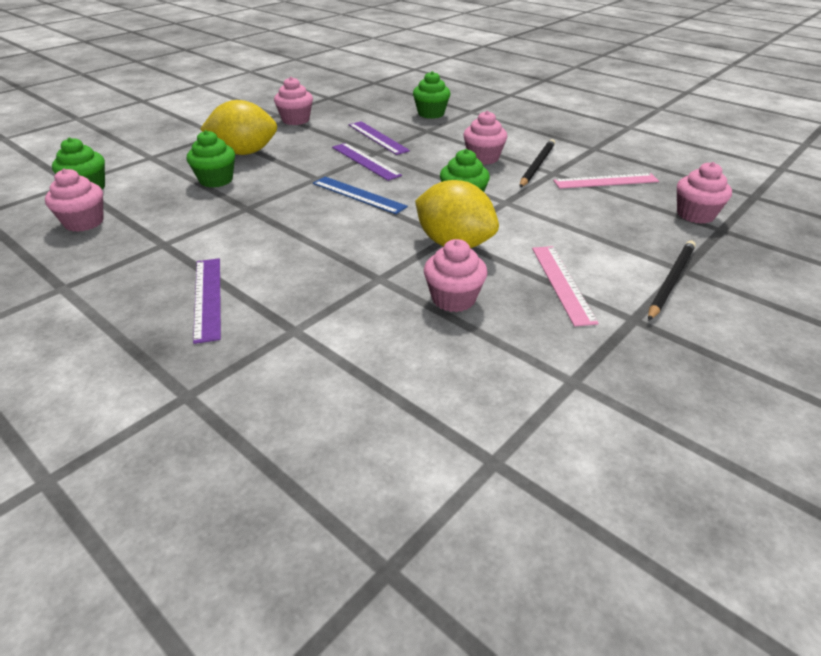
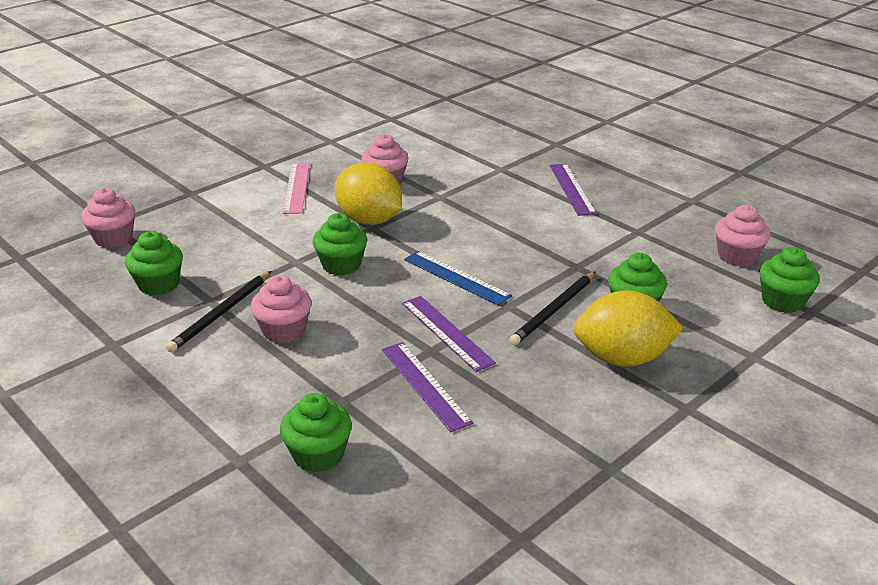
camera: 175 degrees left, 5 degrees down
(296, 120) = (570, 445): pink cupcake -> none
(605, 181) = (159, 284): pink ruler -> green cupcake
(671, 281) = (210, 185): black pencil -> black pencil (553, 310)

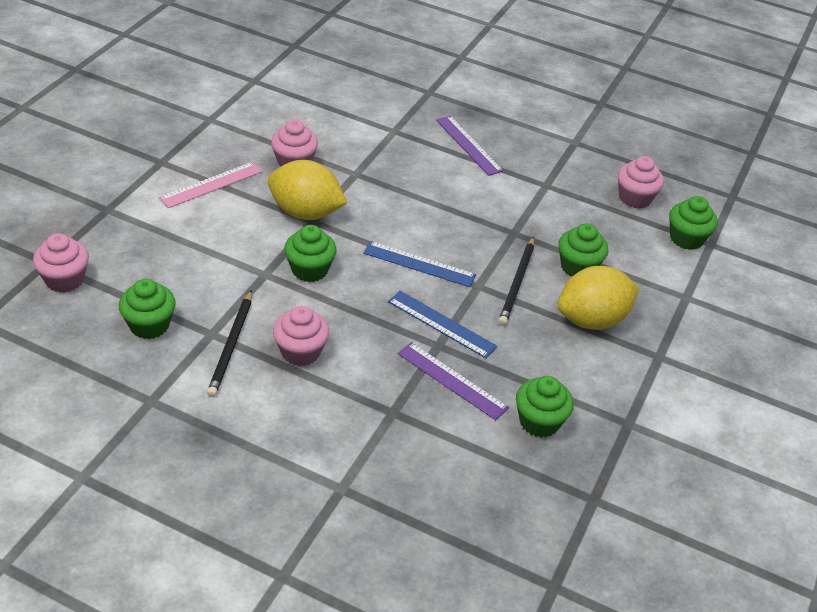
camera: 25 degrees left, 10 degrees up
(296, 187) = (211, 184): pink ruler -> pink ruler turned 75 degrees clockwise
(318, 455) = (403, 467): green cupcake -> green cupcake (539, 421)
(446, 332) = (441, 324): purple ruler -> blue ruler

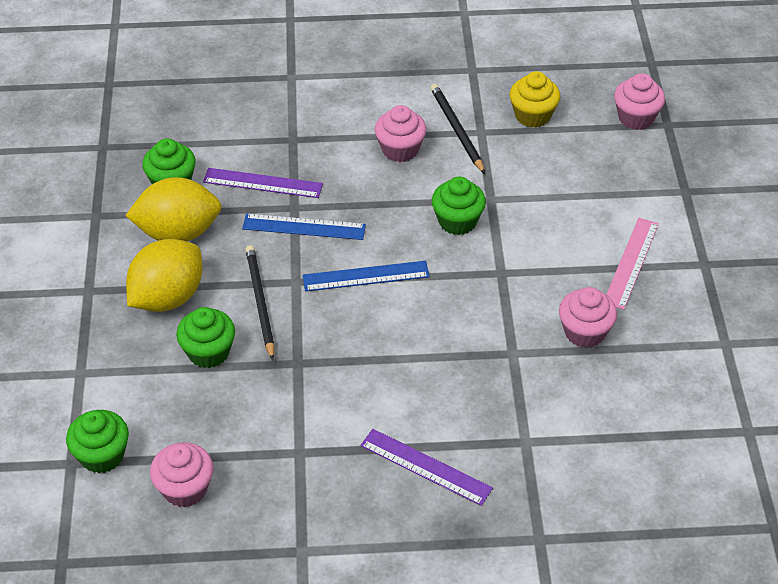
camera: 155 degrees right, 5 degrees up
(149, 325) = (532, 115): green cupcake -> yellow cupcake
(305, 213) = (516, 277): yellow lemon -> yellow lemon (178, 233)

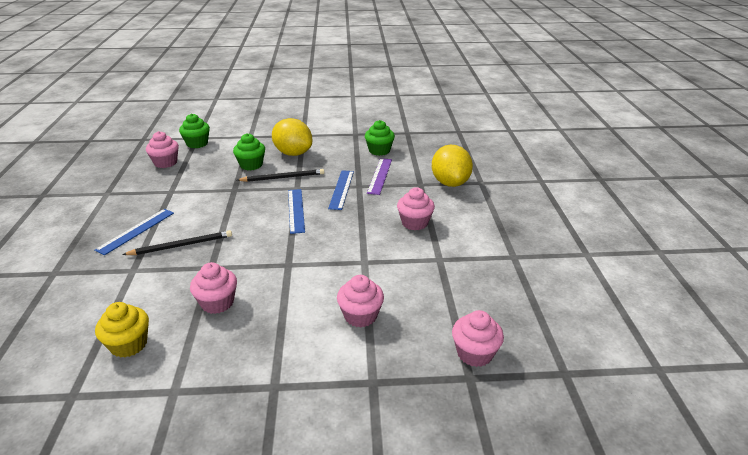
camera: 90 degrees right, 15 degrees down
(178, 233) = (340, 154): yellow lemon -> yellow lemon (450, 183)
(425, 467) = (136, 231): purple ruler -> blue ruler
(456, 129) = (439, 247): black pencil -> black pencil (181, 245)
(457, 221) = (341, 246): green cupcake -> none
(532, 115) = (464, 286): yellow cupcake -> yellow cupcake (129, 344)
(592, 201) = (360, 316): none -> pink cupcake
(631, 263) = (284, 335): pink ruler -> none

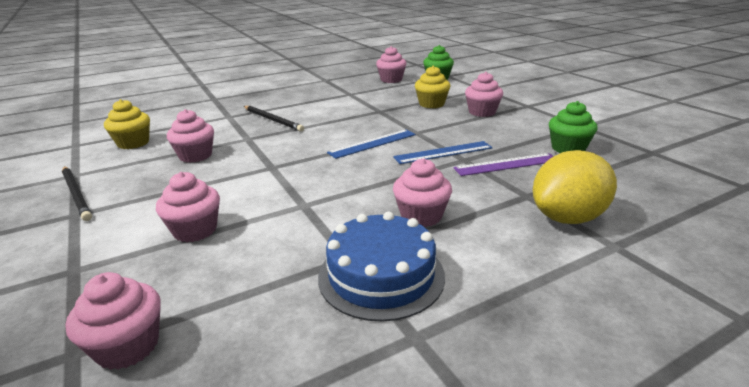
camera: 65 degrees right, 5 degrees down
(136, 231) = (282, 101): blue ruler -> none
(251, 165) = (431, 104): green cupcake -> yellow cupcake
(283, 177) = (427, 121): black pencil -> black pencil (76, 194)
(293, 153) = (482, 112): yellow lemon -> pink cupcake
(463, 252) = (381, 275): none -> blue cake

